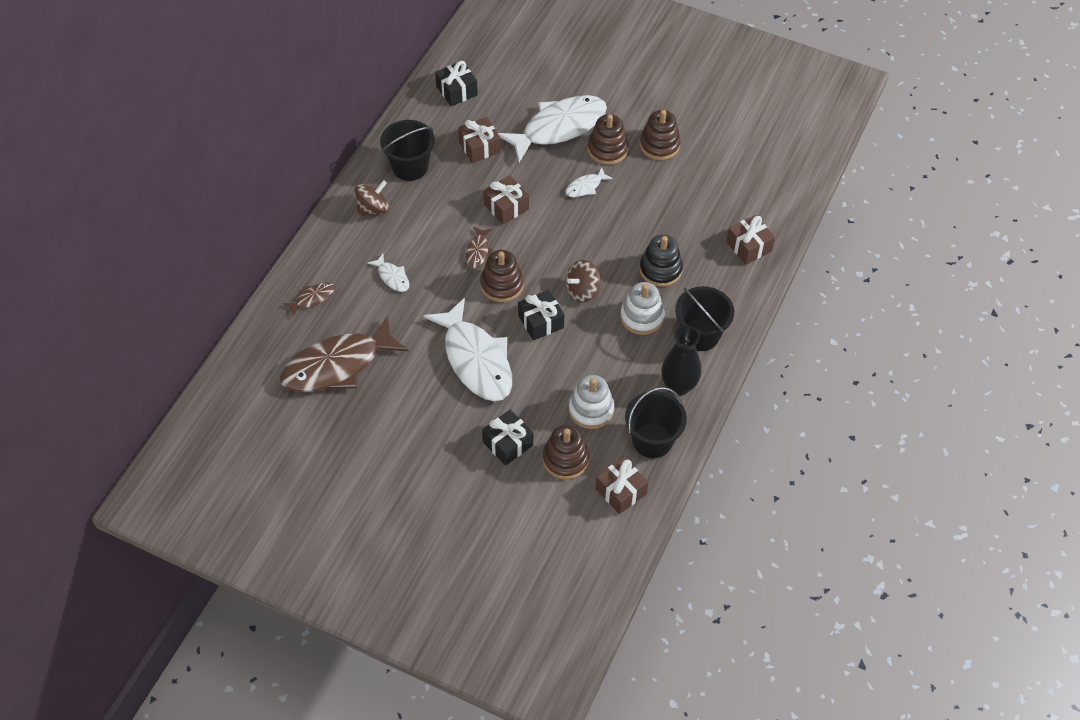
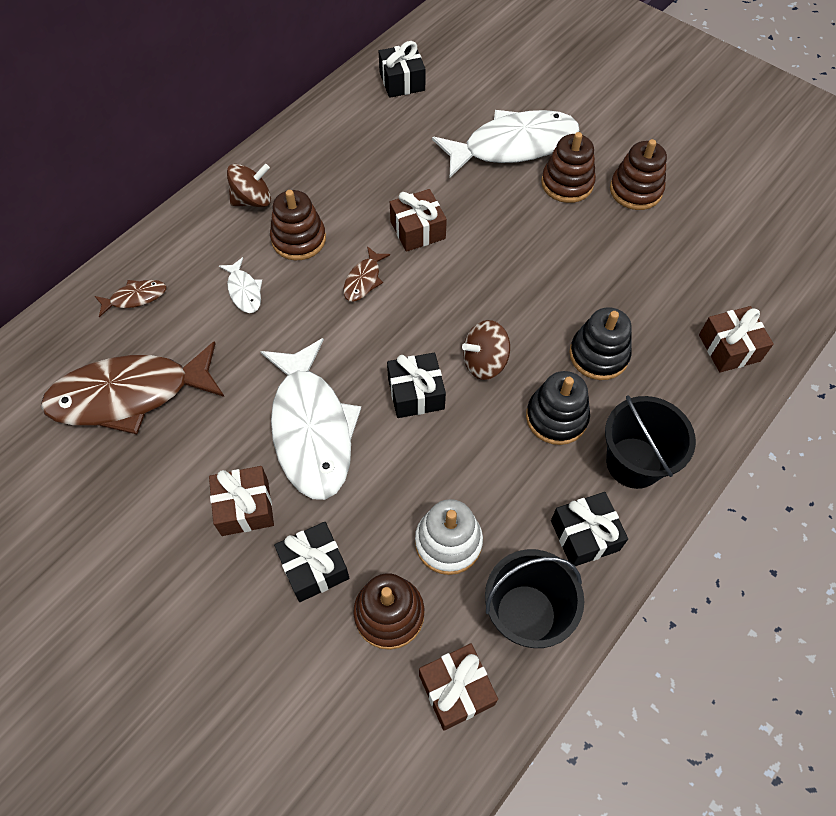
camera: 15 degrees right, 5 degrees up
(410, 167) = (316, 159): black bucket -> none
(479, 147) = (408, 151): brown gift -> brown gift (245, 507)
(502, 285) = (380, 331): brown stacking toy -> brown stacking toy (298, 239)
(585, 187) = (526, 224): white fish -> none
(641, 317) = (556, 417): white stacking toy -> black stacking toy
(678, 386) = (584, 535): black vase -> black gift

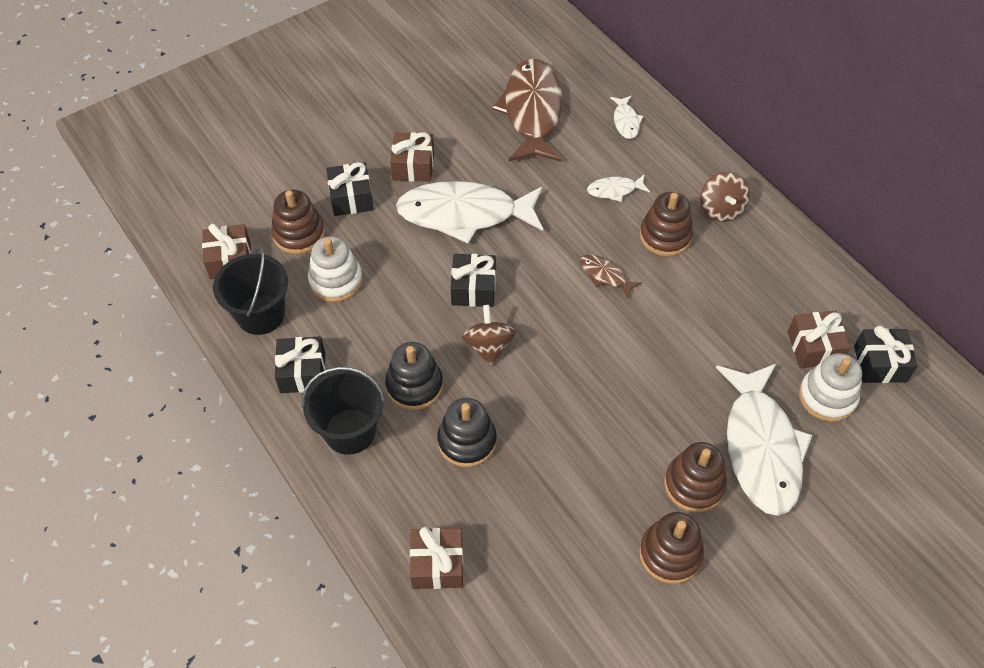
camera: 105 degrees right, 5 degrees down
(135, 298) = (626, 121): brown fish -> white fish
(417, 230) = (656, 330): brown gift -> brown gift (814, 347)
(447, 110) = (827, 397): none -> white stacking toy

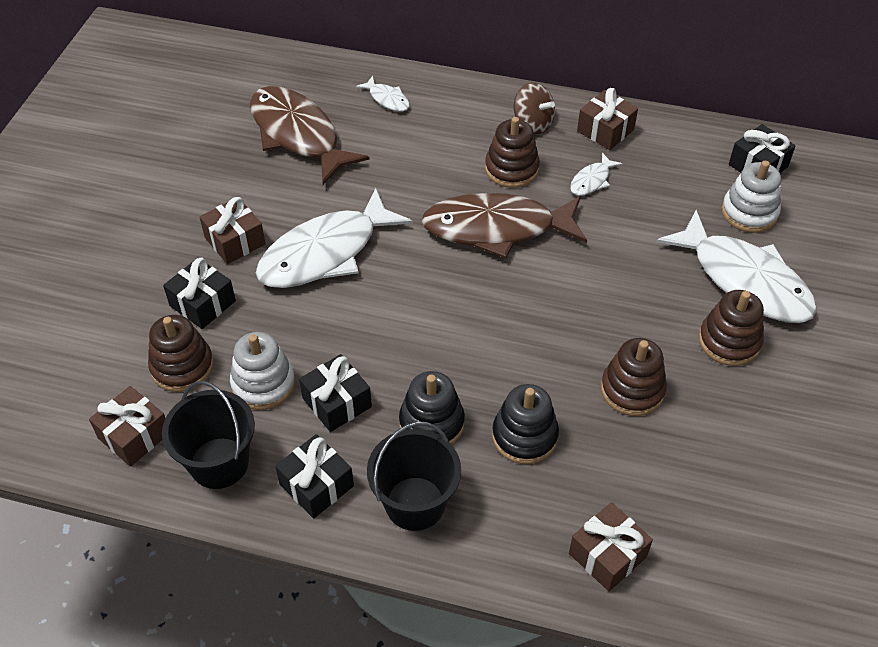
camera: 40 degrees left, 5 degrees down
(473, 289) = (398, 309): black gift -> black gift (337, 402)
(488, 346) = (461, 347): brown spinning top -> none
(605, 275) = (497, 228): brown fish -> brown fish, size x2.32
(615, 190) = (434, 157): white fish -> white fish (592, 180)
(670, 554) = (767, 405): brown stacking toy -> brown stacking toy (632, 390)
(814, 347) = (703, 183): brown gift -> brown gift (605, 130)

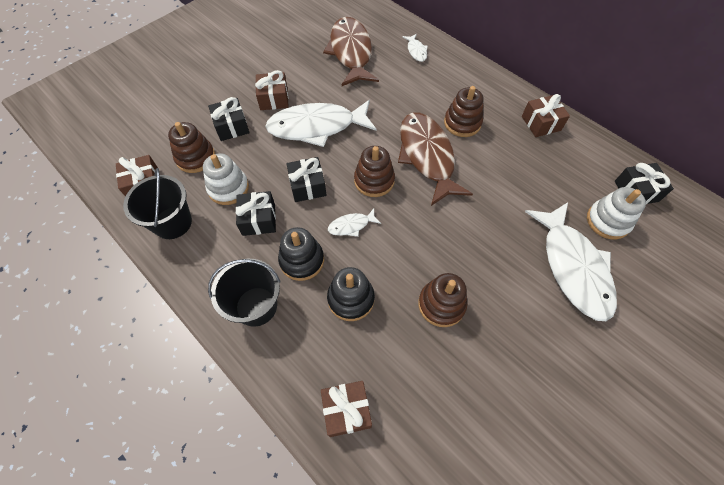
camera: 30 degrees right, 10 degrees up
(316, 485) = (212, 264): black gift -> black gift (308, 186)
(497, 228) = (427, 156): brown fish -> brown fish turned 45 degrees clockwise
(532, 124) = (495, 100): brown spinning top -> none
(592, 180) = (509, 152): white fish -> white fish (351, 225)
(729, 341) = (532, 305): brown stacking toy -> brown stacking toy (374, 180)

